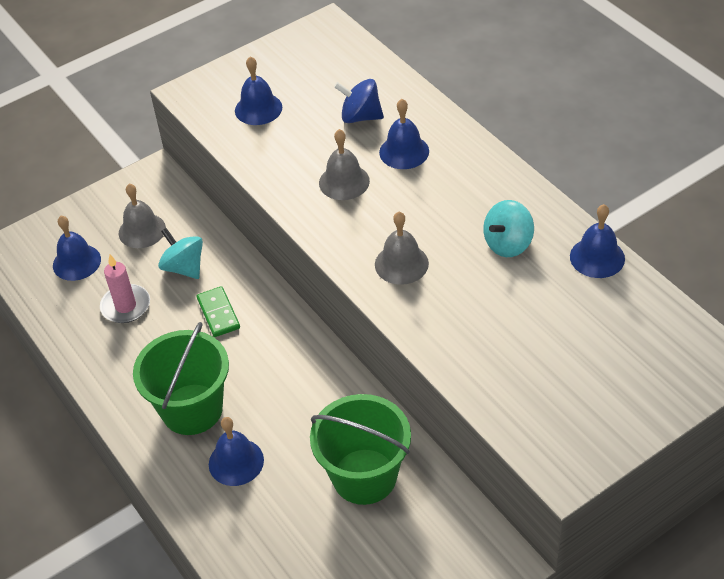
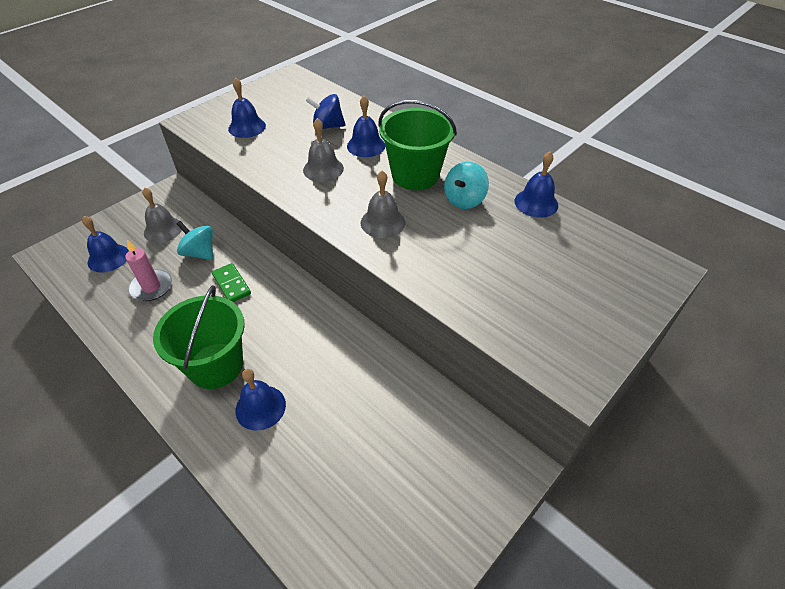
camera: 15 degrees left, 0 degrees up
(364, 476) = (377, 404): green bucket -> green bucket (415, 175)

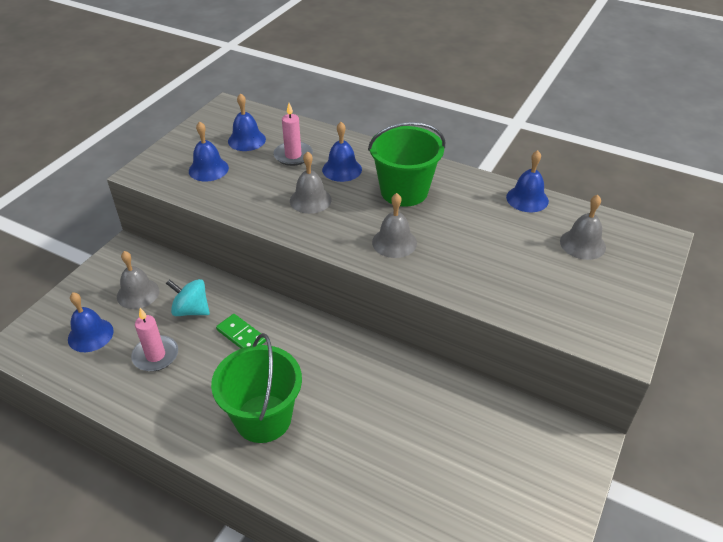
camera: 15 degrees left, 5 degrees down
(260, 407) = (327, 447): blue bell -> blue bell (246, 140)
(327, 126) = (293, 155): blue spinning top -> pink candle
(464, 200) = (461, 207): turquoise spinning top -> none
(576, 259) = (582, 244): none -> grey bell

